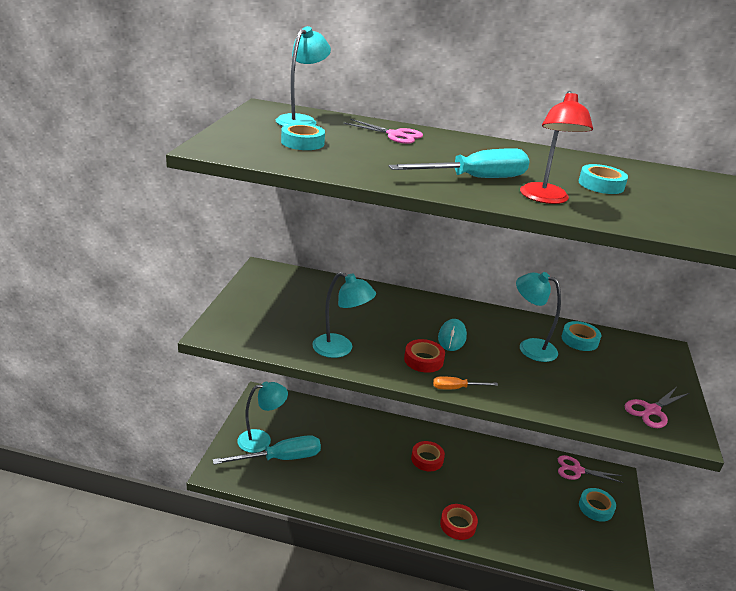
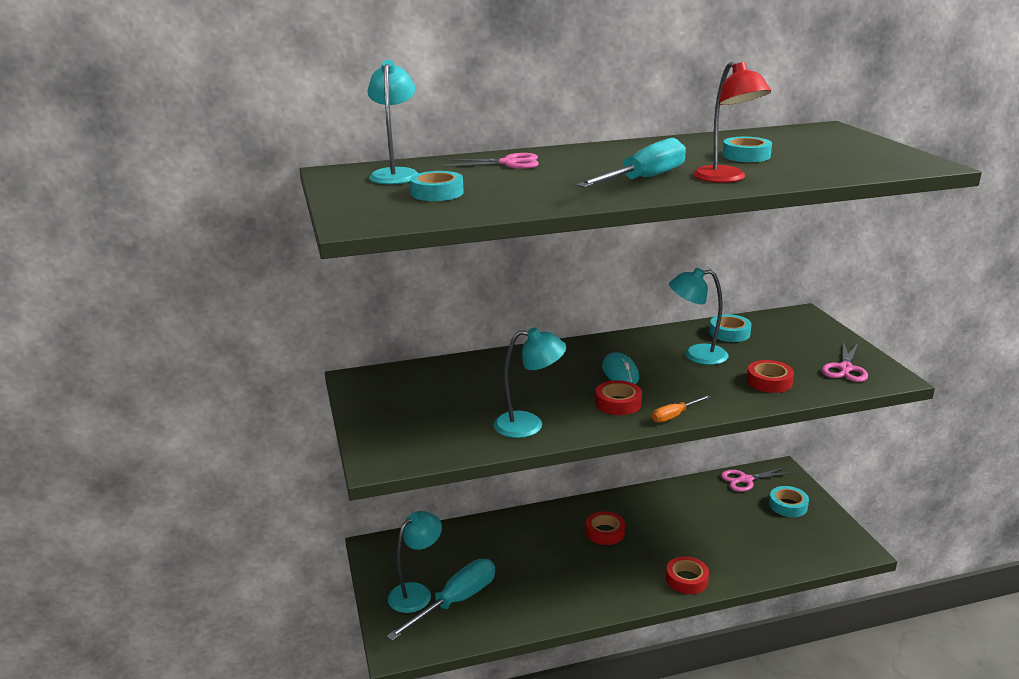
camera: 25 degrees left, 5 degrees down
(568, 393) = (769, 381): none -> red tape

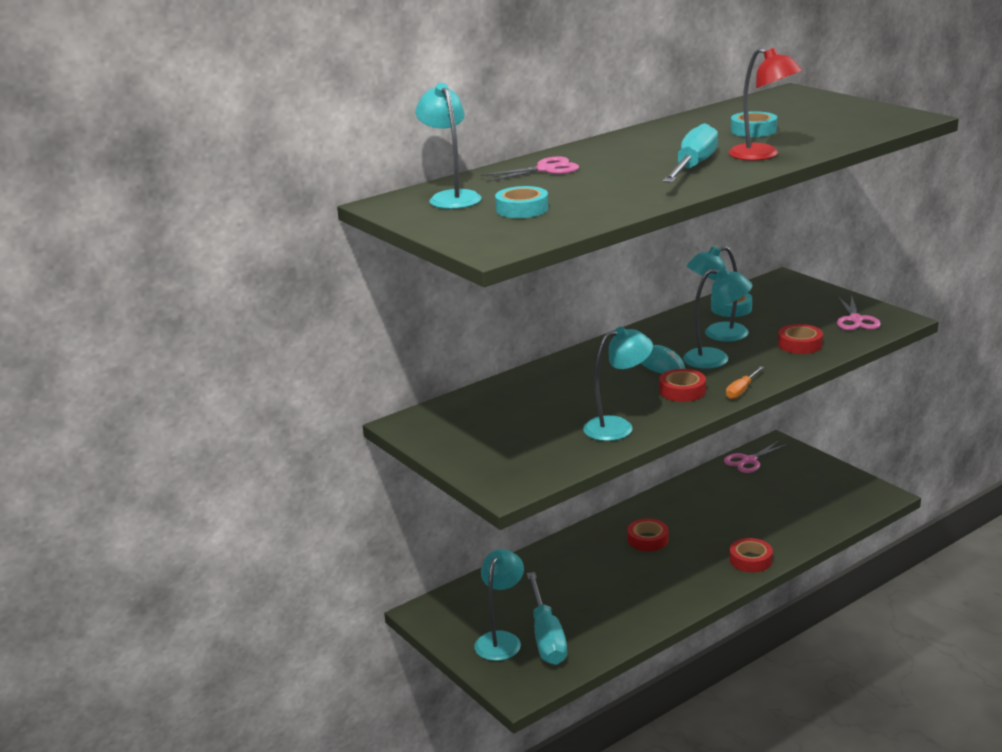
camera: 20 degrees left, 0 degrees up
(456, 601) = (546, 636): turquoise screwdriver -> turquoise screwdriver turned 150 degrees clockwise
(675, 379) = (716, 359): none -> turquoise lamp
(788, 505) = (801, 474): turquoise tape -> none

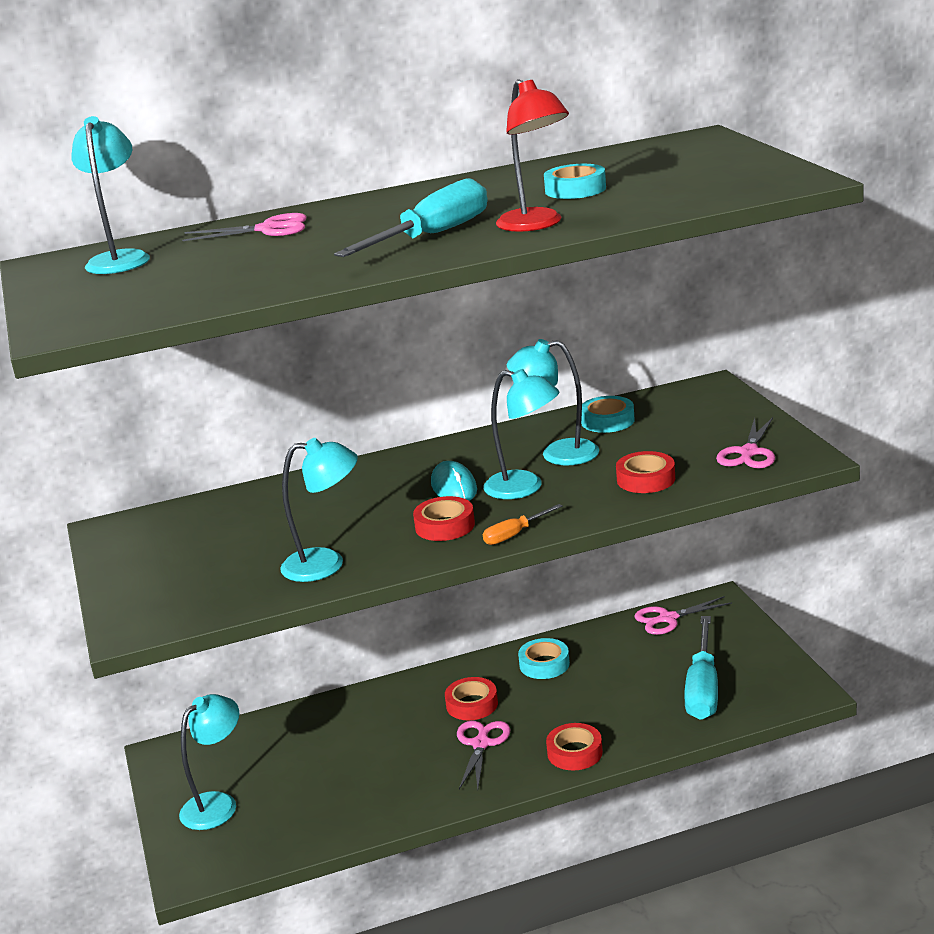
camera: 20 degrees right, 0 degrees up
(522, 209) = (167, 280): turquoise tape -> turquoise tape (544, 664)
(546, 636) = (269, 809): turquoise screwdriver -> turquoise screwdriver (703, 688)
(676, 565) = (481, 744): none -> pink scissors

